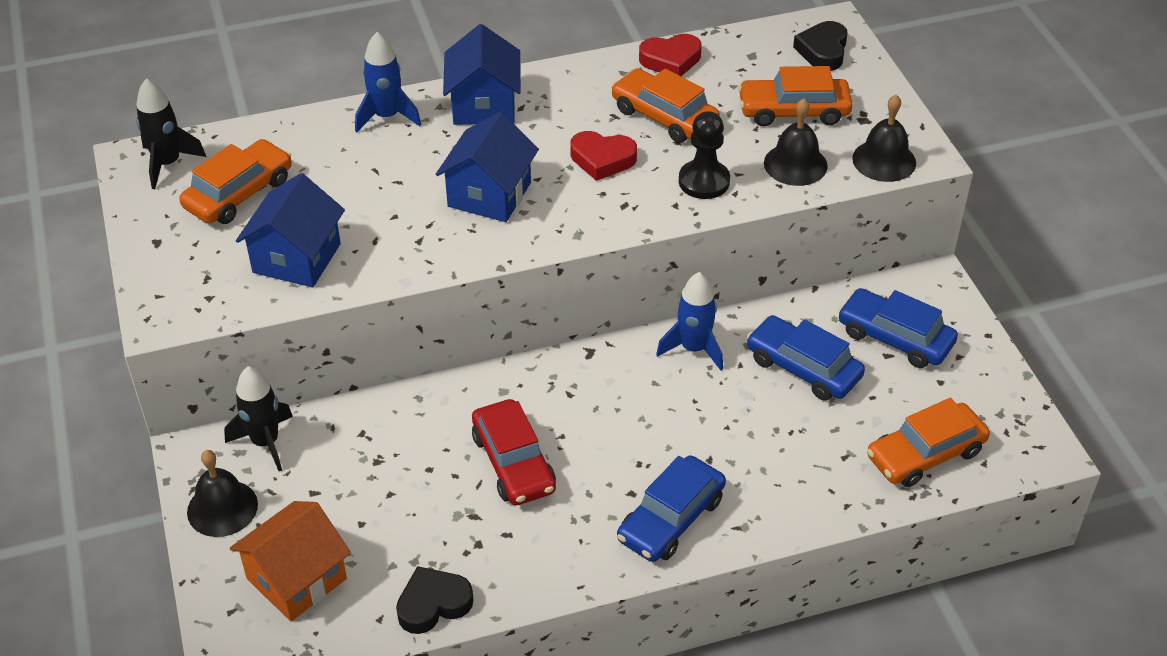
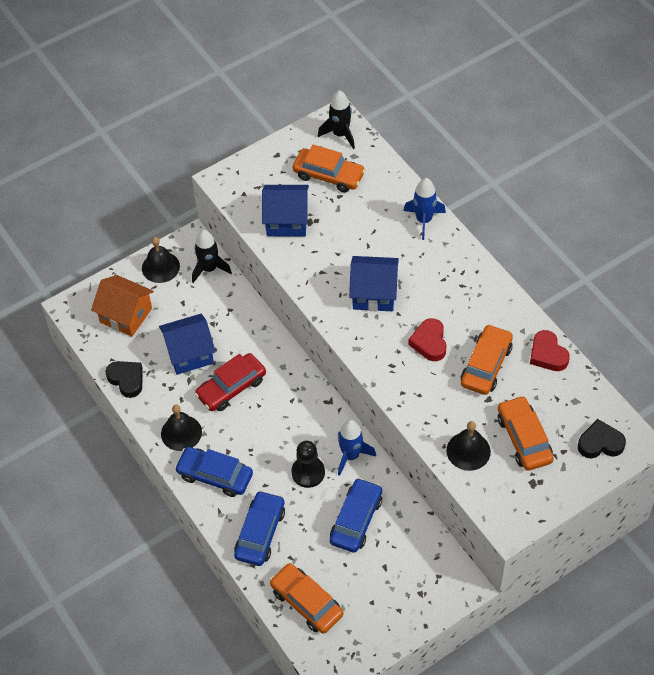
camera: 75 degrees right, 10 degrees up
(484, 105) = (456, 265): blue house -> blue house (189, 353)
(704, 181) = (430, 403): black pawn -> black pawn (308, 472)
(884, 160) = (494, 503): black bell -> black bell (181, 433)
(895, 338) = (402, 568): blue car -> blue car (260, 533)

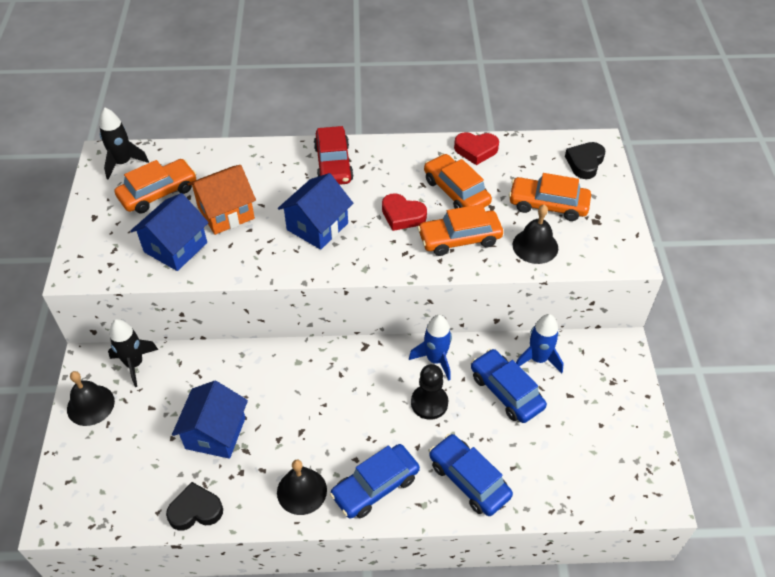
camera: 60 degrees left, 5 degrees down
(126, 315) = (116, 468): orange house -> orange house (226, 213)
(231, 387) = (285, 417): red car -> red car (333, 164)
(306, 602) = (571, 480): orange car -> orange car (459, 239)
(424, 220) = (272, 156): blue rocket -> blue rocket (538, 359)

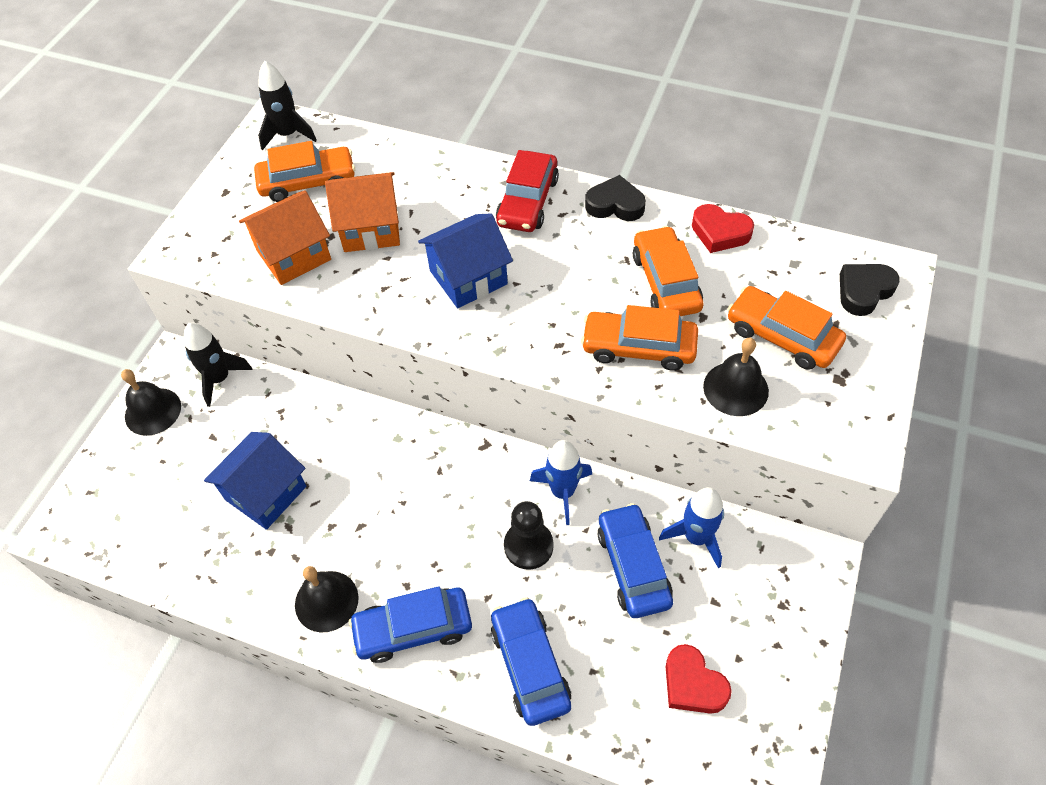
camera: 25 degrees right, 5 degrees up
(175, 247) = (293, 255): blue house -> orange house
(195, 510) = (201, 578): black heart -> black heart (615, 204)
(402, 215) = (580, 294): red heart -> red heart (693, 684)

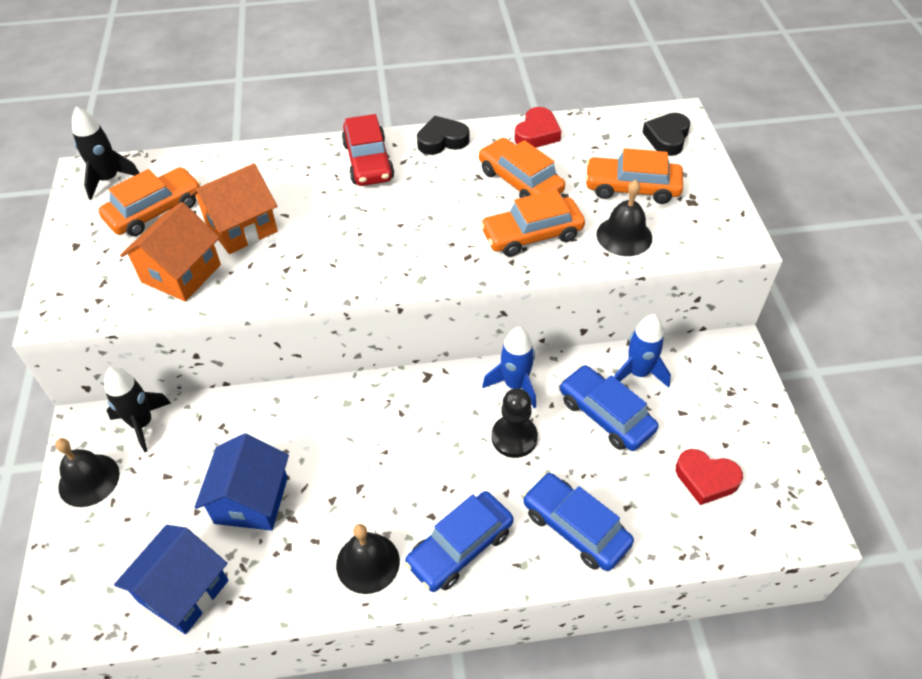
camera: 30 degrees left, 5 degrees down
(468, 277) = (356, 234): blue house -> blue house (183, 591)
(720, 232) = (537, 133): red heart -> red heart turned 60 degrees counterclockwise

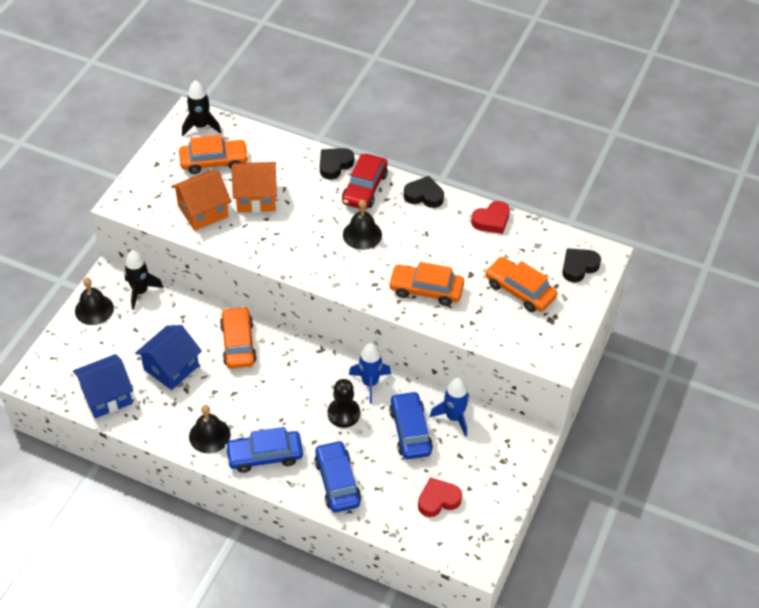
camera: 30 degrees right, 0 degrees up
(313, 152) = (334, 165): none -> black heart
(520, 181) = (450, 250): orange car -> orange car (238, 343)
(624, 236) = (484, 320): black bell -> black bell (362, 234)
(706, 479) = (438, 500): red heart -> red heart turned 105 degrees clockwise

